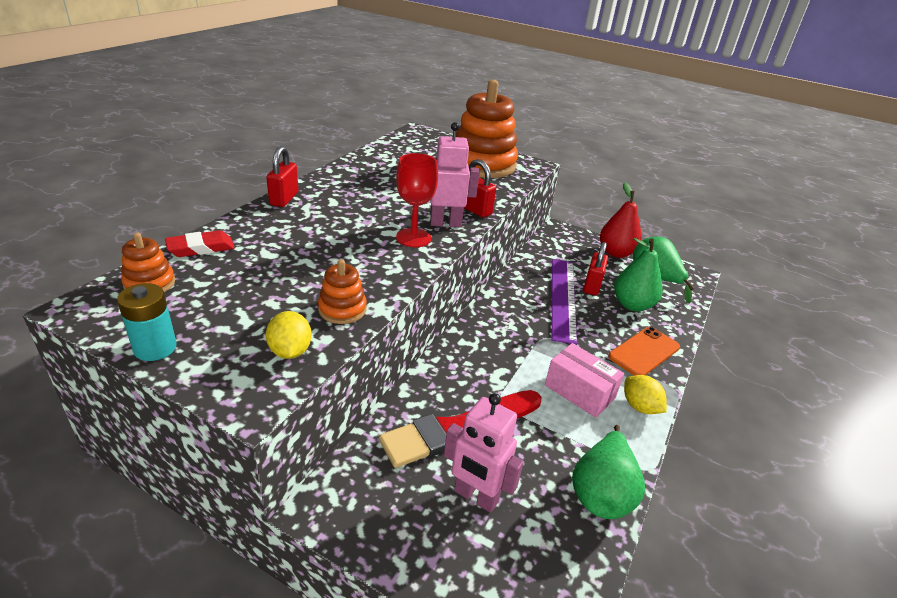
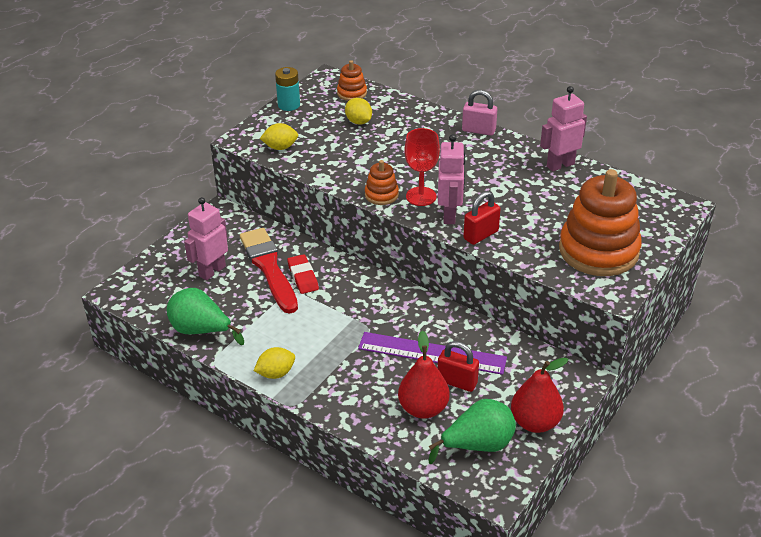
camera: 100 degrees right, 5 degrees up
(201, 248) = (395, 104): red eraser -> red eraser (303, 277)
(237, 278) = (358, 122): none -> yellow lemon
(284, 199) = (478, 130): red padlock -> pink padlock
(342, 309) = (321, 164): orange stacking toy -> orange stacking toy (381, 195)
(357, 166) = (560, 165): none -> pink robot
(579, 391) = (298, 339): pink box -> none
(632, 305) = (423, 408): green pear -> red pear
(644, 352) = (345, 396): orange phone -> none

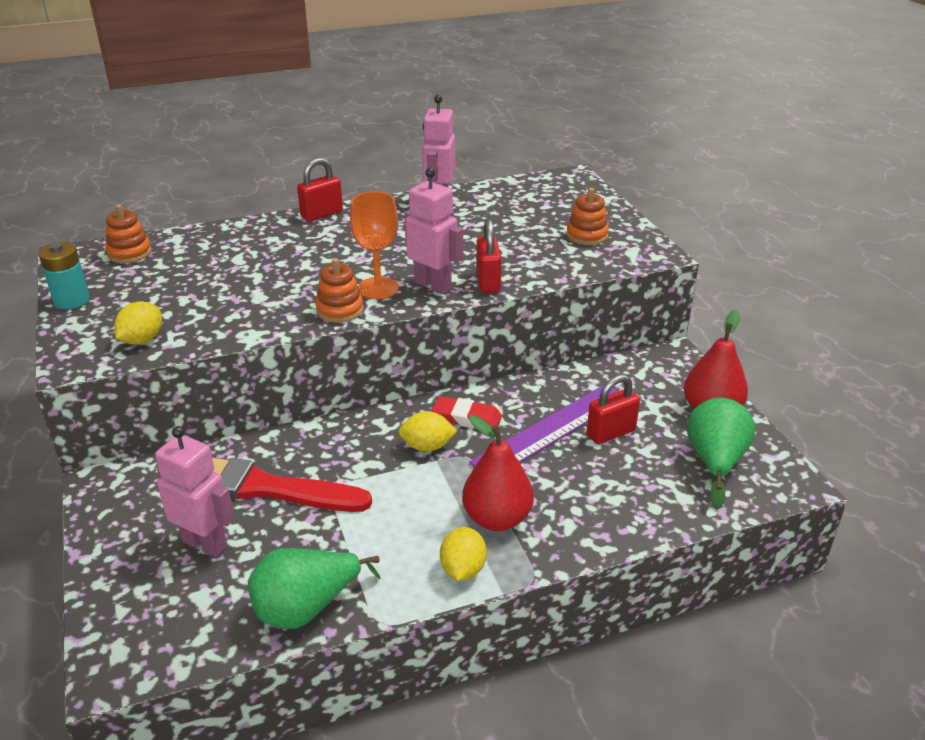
camera: 55 degrees left, 5 degrees down
(212, 271) = (205, 543): pink robot -> pink robot turned 135 degrees clockwise
(303, 277) = (319, 467): red eraser -> red eraser (467, 418)
(358, 122) = (188, 270): yellow lemon -> yellow lemon (427, 446)
(421, 196) = (378, 288): red goblet -> orange goblet
(423, 408) = (630, 475): red pear -> red pear (497, 518)
(478, 130) = (321, 214): pink padlock -> red padlock
(598, 251) = (587, 235): orange stacking toy -> orange stacking toy, size x0.46

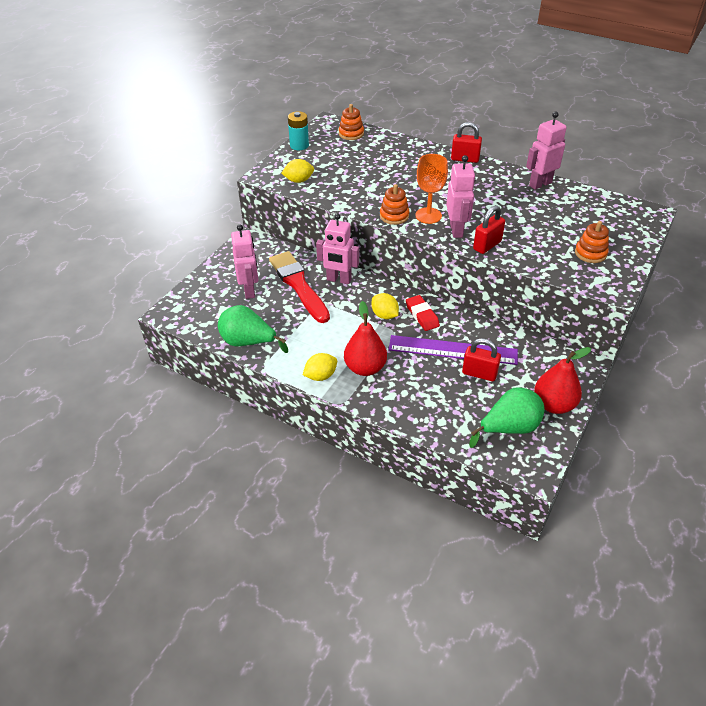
camera: 50 degrees right, 10 degrees up
(311, 446) = (339, 280): none -> pink robot

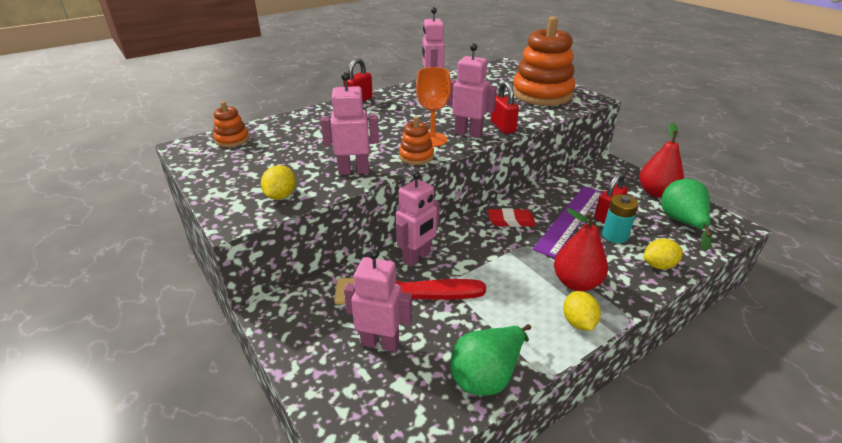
camera: 65 degrees left, 10 degrees down
(299, 145) = (205, 176): turquoise battery -> turquoise battery (614, 235)
(350, 196) = (354, 171): none -> pink robot
(384, 315) = (497, 244): yellow lemon -> yellow lemon (659, 265)
(590, 253) = (542, 94): orange stacking toy -> orange stacking toy, size x2.18

